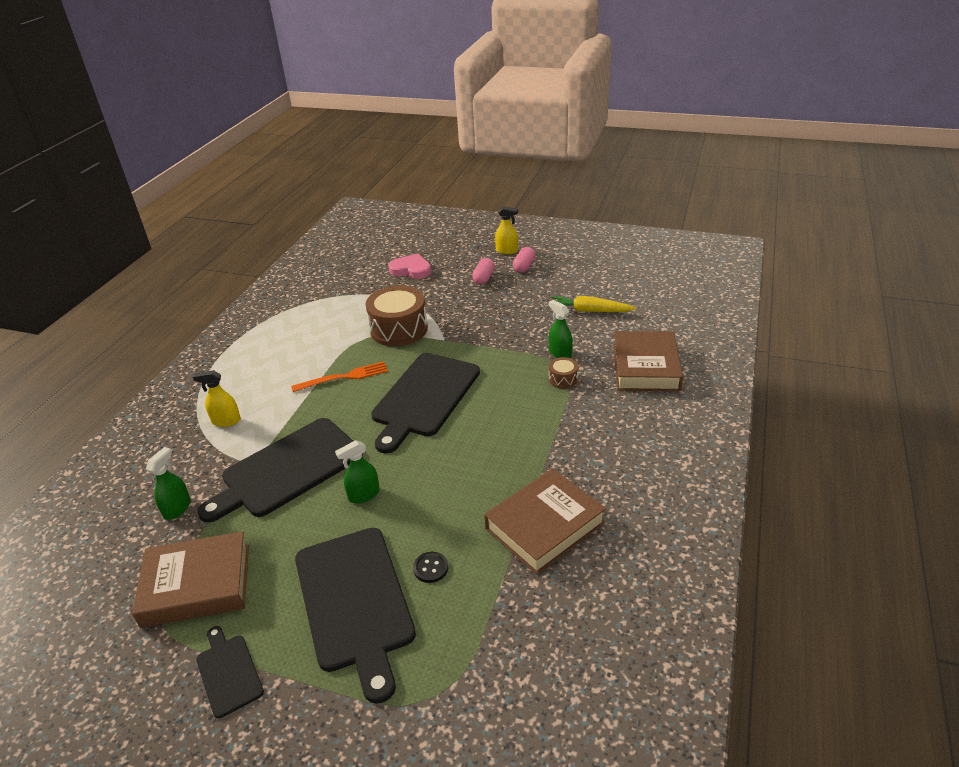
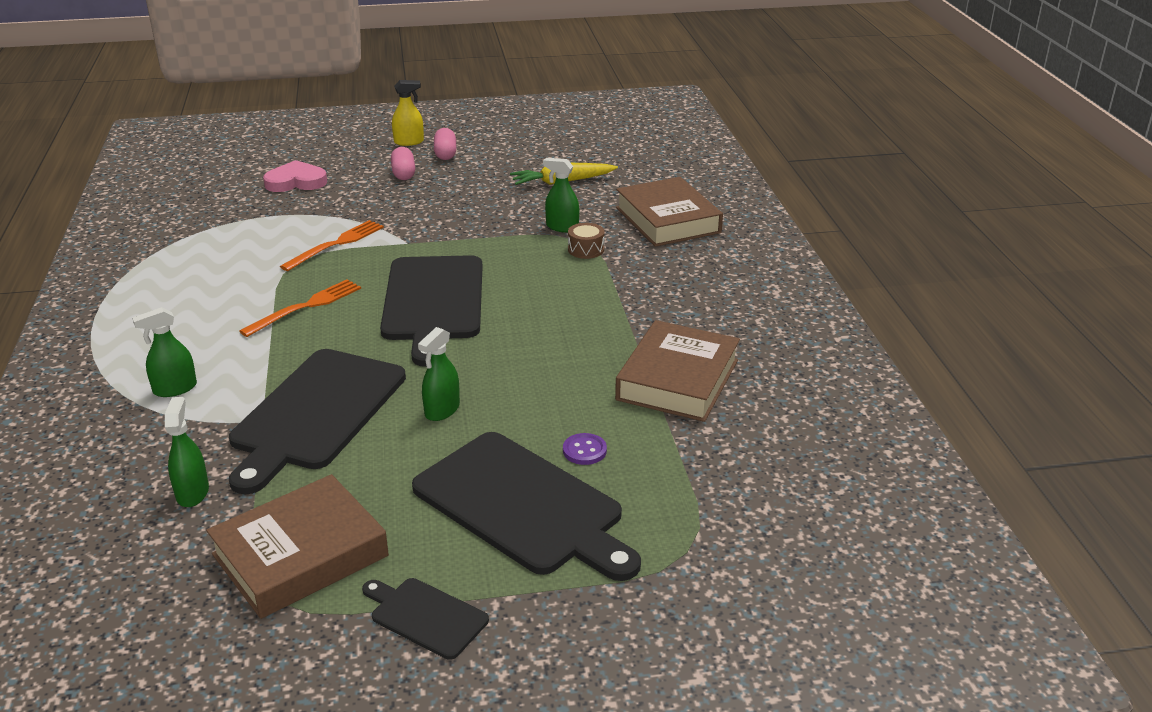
camera: 30 degrees left, 5 degrees down
(226, 421) = (175, 389): yellow spray bottle -> green spray bottle
(399, 329) = (336, 244): brown drum -> orange fork
(430, 568) = (584, 450): black button -> purple button

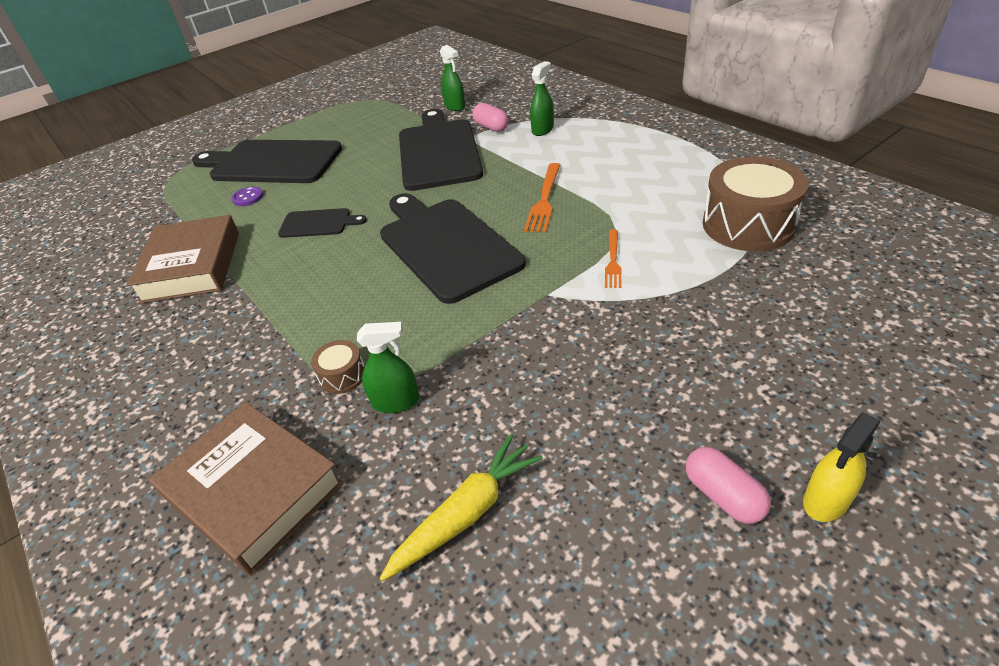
camera: 155 degrees right, 10 degrees up
(215, 230) = (748, 224): none -> brown drum
(296, 182) = (806, 321): pink heart -> none
(300, 555) = (372, 111): brown book -> none
(336, 244) = (613, 261): orange fork -> orange fork, size x0.65
(403, 174) = (710, 407): pink capsule -> pink capsule (491, 127)
(425, 616) = (293, 117): black cutting board -> black cutting board (318, 223)
(442, 410) = (360, 182): green spray bottle -> none

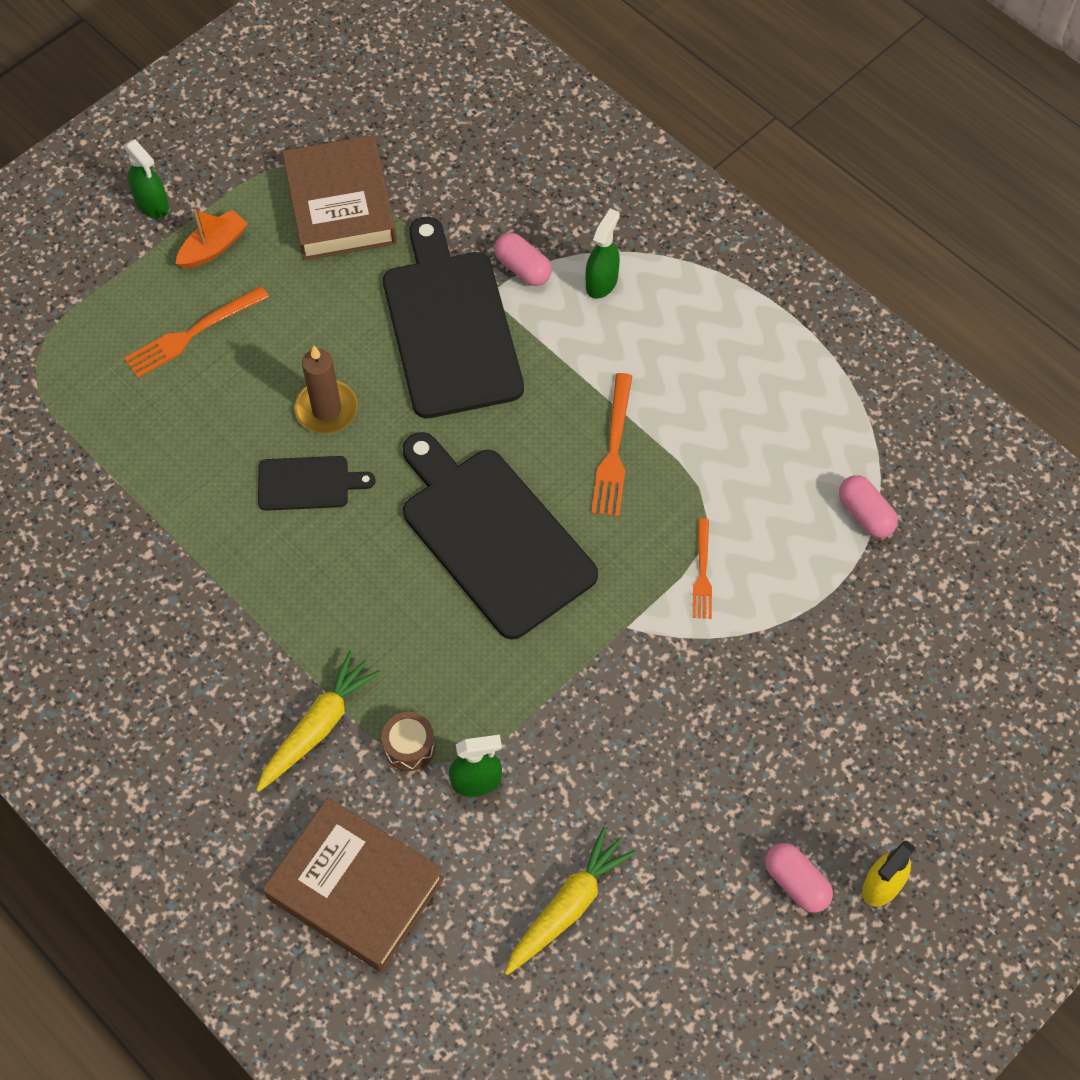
camera: 10 degrees left, 20 degrees up
(192, 266) = (156, 563): brown book -> brown book (340, 205)
(248, 198) = (183, 419): purple button -> none
(269, 362) = (318, 727): none -> yellow carrot
(272, 162) = (192, 334): black cutting board -> orange fork
(301, 130) = (213, 247): none -> orange boat
(344, 189) = (326, 409): none -> brown candle
(455, 106) = (457, 202): green spray bottle -> green spray bottle (152, 204)
(748, 224) = (865, 514): brown drum -> pink capsule

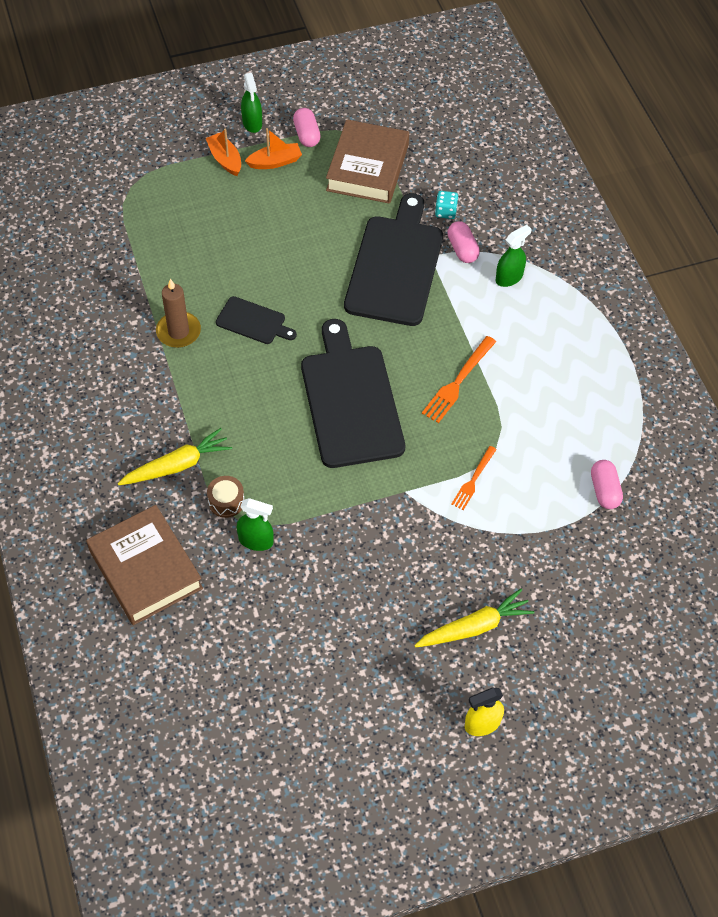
camera: 25 degrees right, 5 degrees down
(144, 271) = (225, 159): none -> orange boat
(192, 334) = (233, 207): orange fork -> none
(326, 409) = (290, 283): brown candle -> brown candle (178, 332)
(474, 225) = (445, 212): none -> turquoise dice
(568, 906) = (270, 641): yellow carrot -> yellow carrot (474, 627)
(796, 882) = (425, 695): pink capsule -> pink capsule (307, 135)

